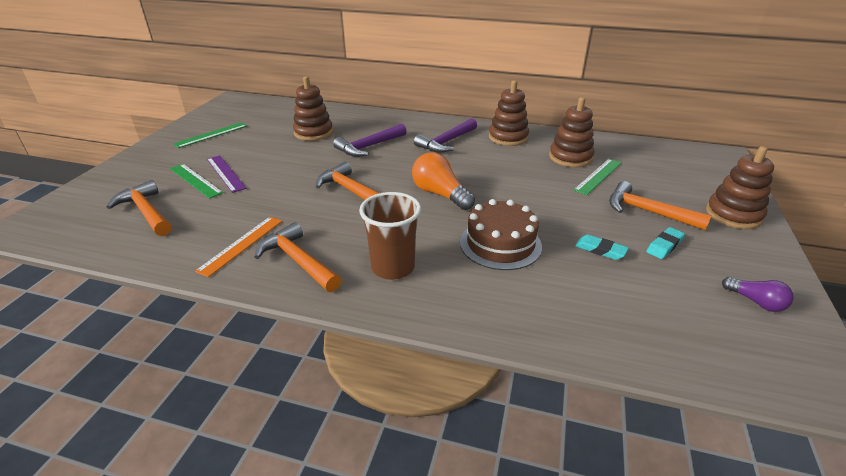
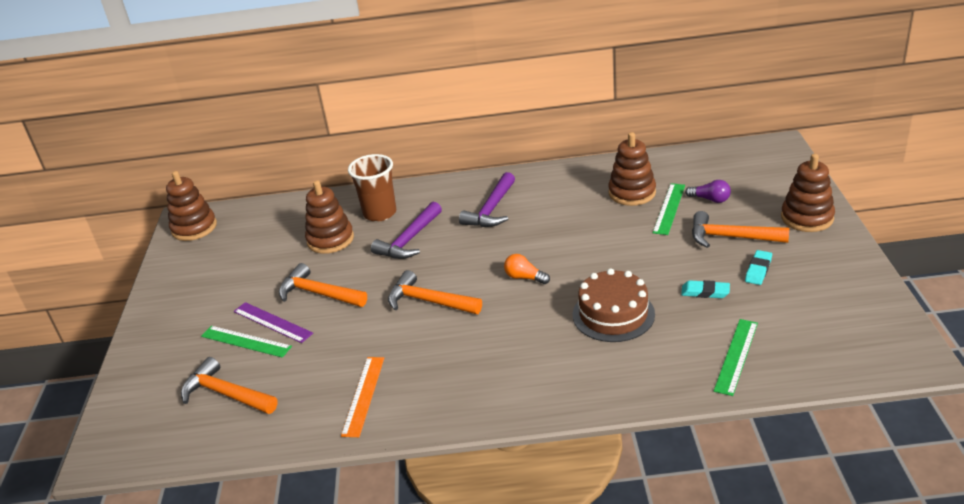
camera: 15 degrees left, 0 degrees up
(211, 135) = (208, 278): green ruler -> green ruler (736, 356)
(298, 260) = (433, 393): orange hammer -> orange hammer (318, 293)
(393, 267) = (528, 370): brown cup -> brown cup (380, 213)
(440, 194) = (524, 277): orange light bulb -> orange light bulb, size x0.58
(508, 137) = (554, 184): brown stacking toy -> brown stacking toy (194, 228)
(755, 302) = (847, 302): purple light bulb -> purple light bulb (710, 199)

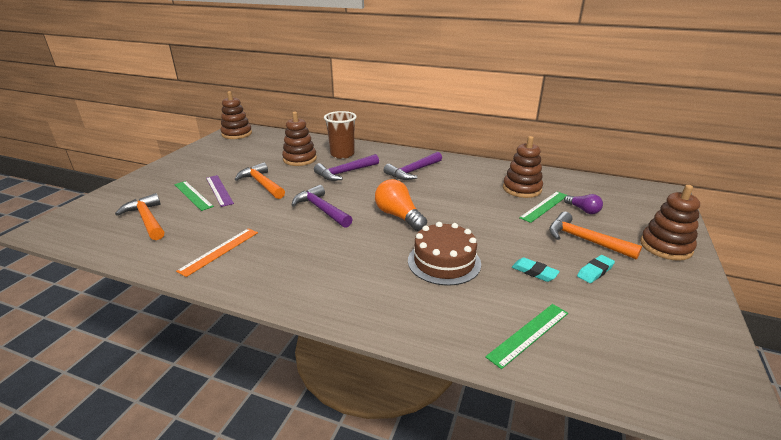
camera: 20 degrees right, 5 degrees down
(428, 301) = (321, 209): orange hammer -> purple hammer
(524, 277) = (399, 216): orange light bulb -> orange light bulb, size x1.71

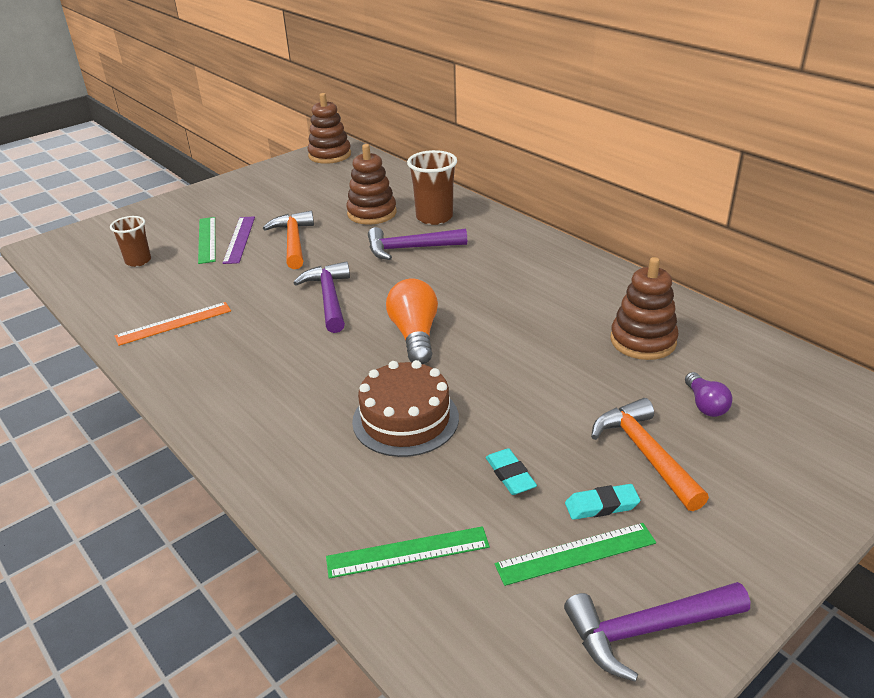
camera: 30 degrees right, 5 degrees up
(147, 219) = (138, 261): orange hammer -> brown cup
(413, 171) = (505, 269): purple hammer -> purple hammer (646, 630)
(544, 206) = (646, 380): green ruler -> green ruler (576, 554)
(665, 247) = (773, 509): brown stacking toy -> none

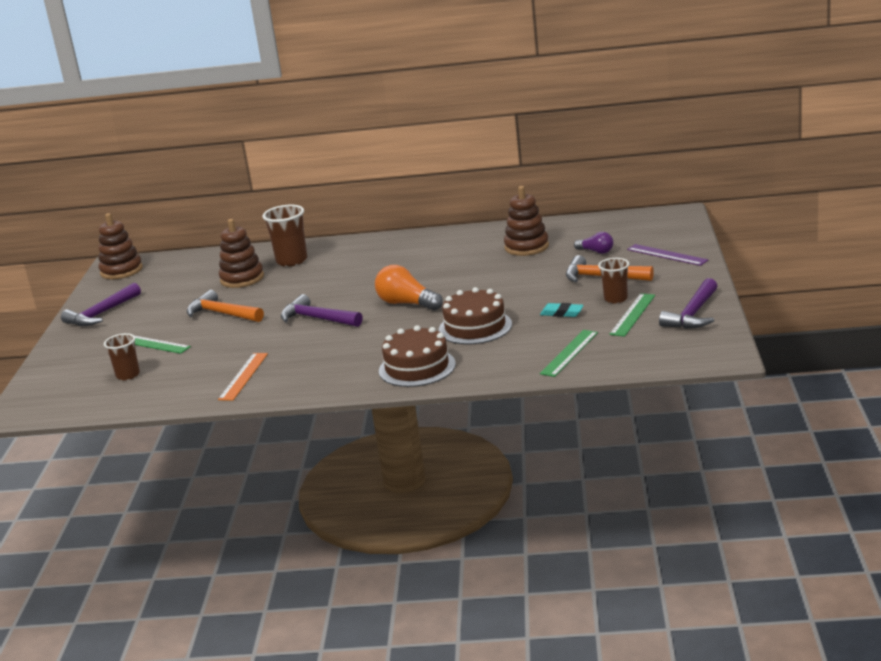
camera: 45 degrees left, 10 degrees down
(239, 239) = (177, 332): purple ruler -> purple ruler (667, 255)
(270, 431) = (417, 367): none -> brown cake
(409, 248) = (312, 279): purple hammer -> purple hammer (101, 314)
(601, 505) = (615, 299): turquoise eraser -> brown cup

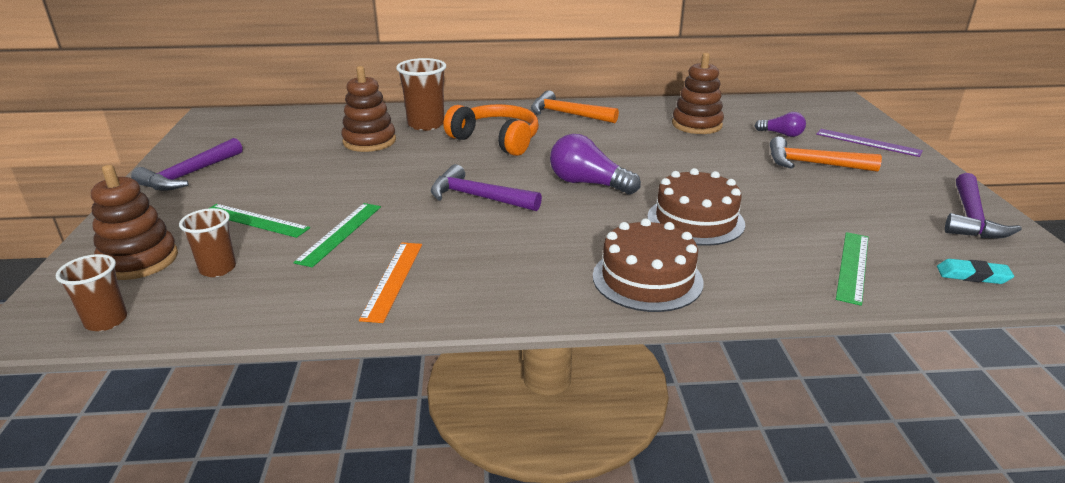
camera: 10 degrees left, 5 degrees up
(121, 271) = (220, 124): brown stacking toy -> brown stacking toy (139, 260)
(222, 314) = (349, 183): orange hammer -> orange hammer (567, 114)
(347, 271) = (496, 140): none -> orange headphones
(407, 303) = (588, 183): orange light bulb -> purple light bulb
(562, 313) = (798, 207): turquoise eraser -> turquoise eraser (972, 275)
(615, 299) = (852, 192): brown cup -> brown cup (106, 321)
(632, 314) = (892, 214): green ruler -> green ruler (340, 233)

